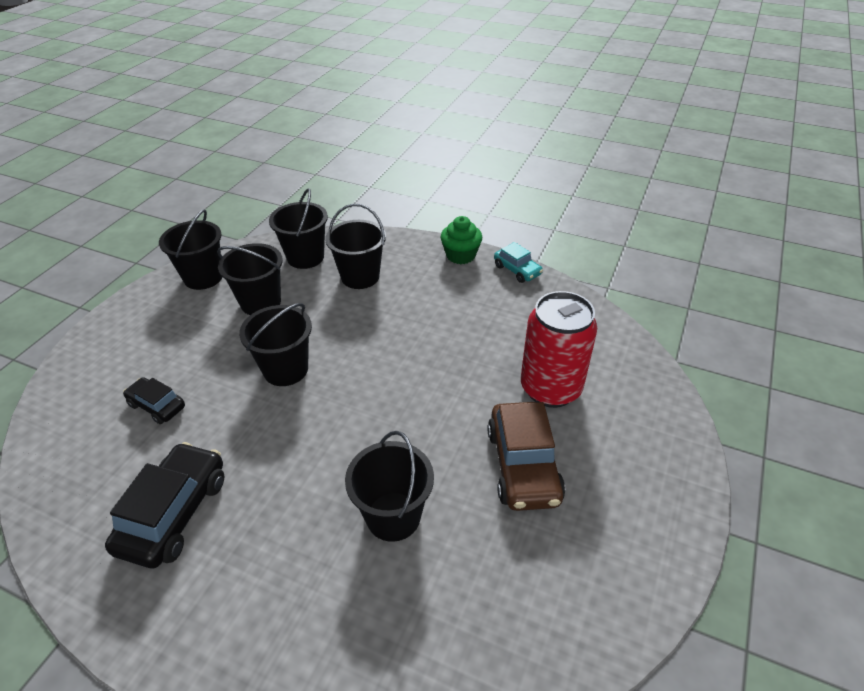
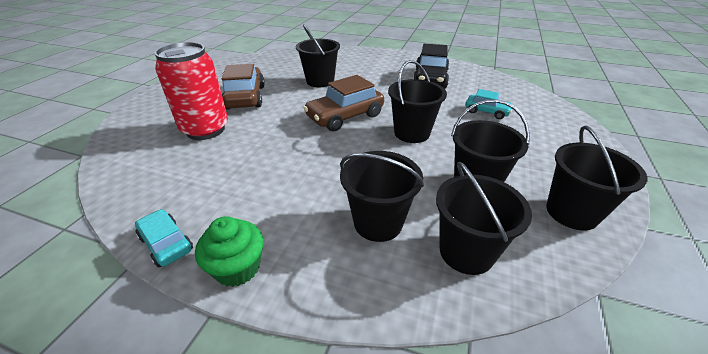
camera: 175 degrees right, 5 degrees down
(157, 406) = (486, 112): black car -> turquoise car
(363, 406) = (345, 116): none -> brown car

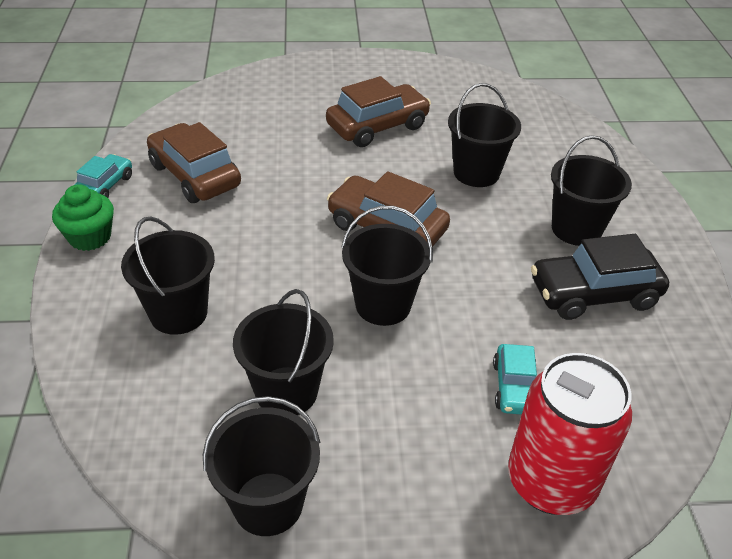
camera: 65 degrees right, 5 degrees up
(205, 130) = (284, 129): red can -> red can (551, 482)
(213, 182) = (195, 175): none -> brown car
(466, 252) = (156, 395): black bucket -> black bucket (576, 229)

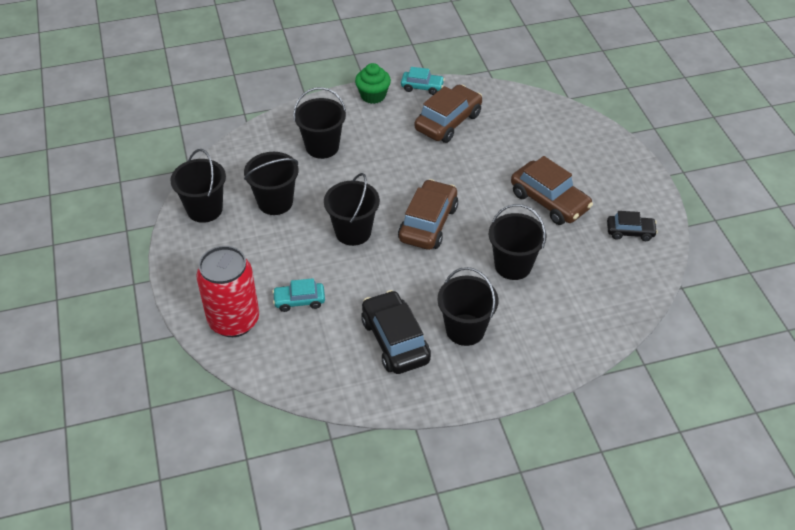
camera: 80 degrees right, 5 degrees up
(441, 86) = (630, 232): none -> black car

